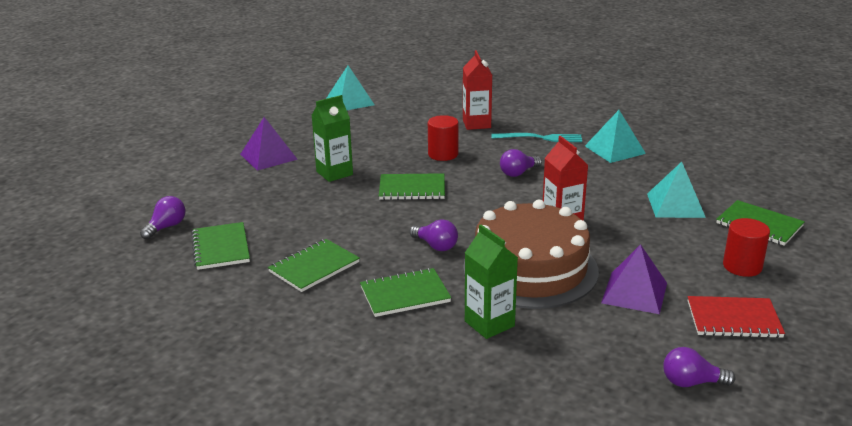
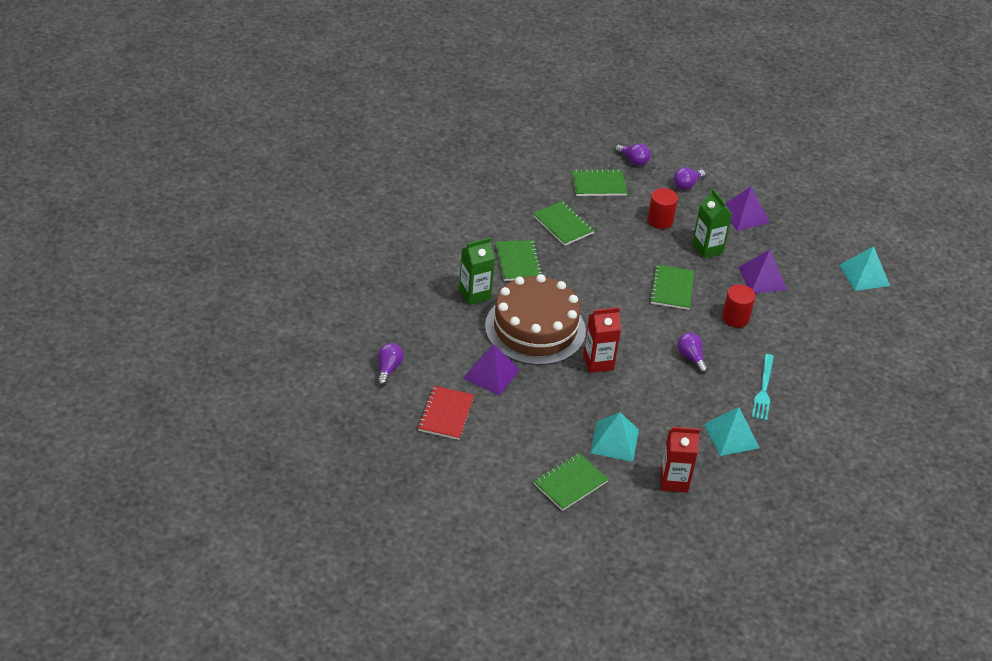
camera: 95 degrees right, 15 degrees up
(374, 144) = (762, 278): none -> purple pyramid
(436, 246) = (578, 287): purple light bulb -> purple light bulb (687, 185)
(476, 124) = (802, 353): red carton -> red carton (674, 481)
(742, 266) = (510, 446): red cylinder -> red cylinder (660, 220)

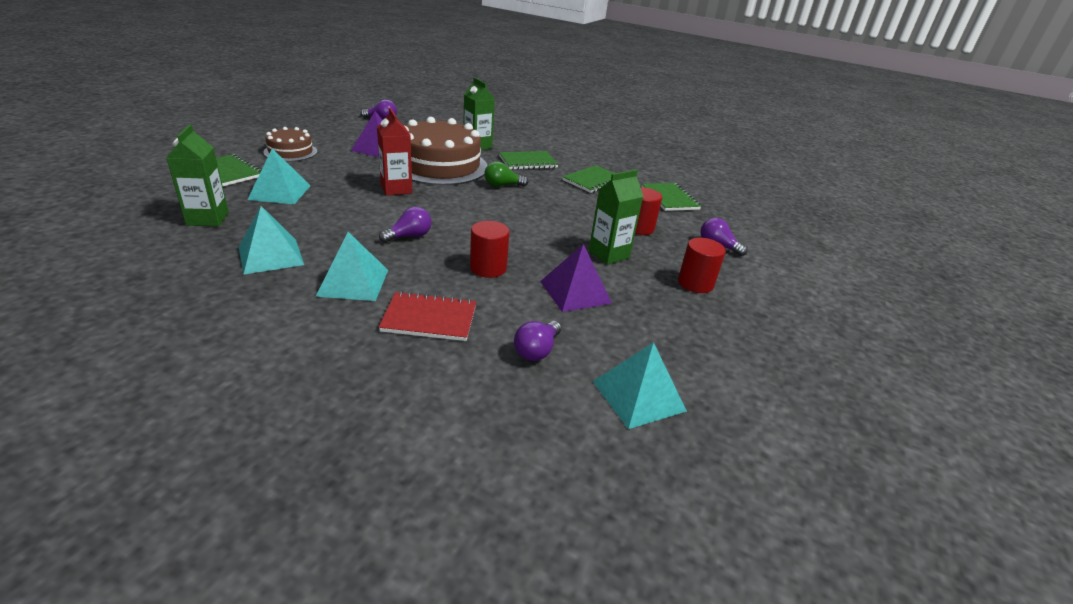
camera: 80 degrees right, 10 degrees down
(446, 414) = (329, 133): red notebook -> red notebook (429, 318)
(509, 442) = (290, 152): none -> brown cake
(582, 289) = (502, 185): none -> green light bulb
(633, 160) = (727, 217): purple light bulb -> purple light bulb (537, 350)
(672, 288) = (524, 230): green notebook -> none
(674, 481) = (208, 219): red carton -> green carton
(744, 215) = (695, 283): purple pyramid -> red cylinder
(763, 389) = (353, 282): turquoise fork -> turquoise pyramid

